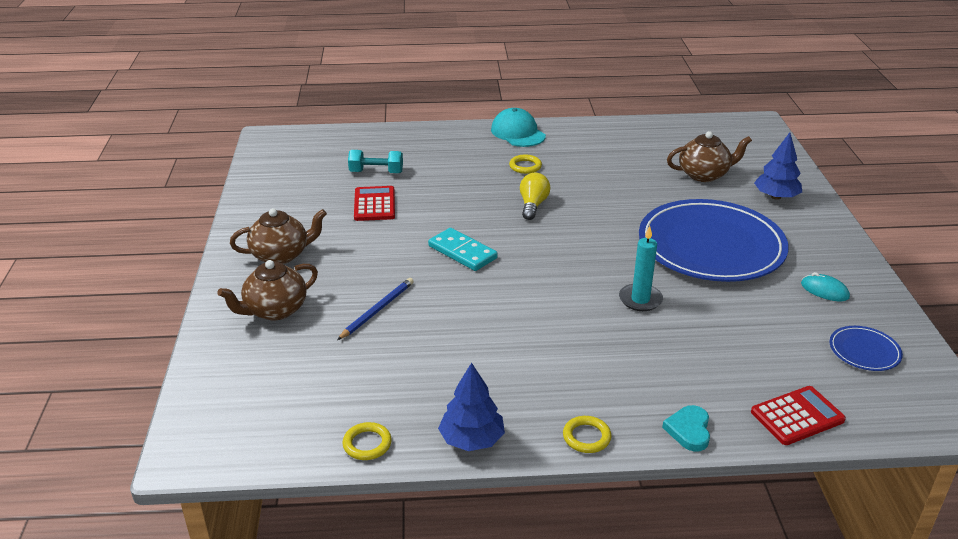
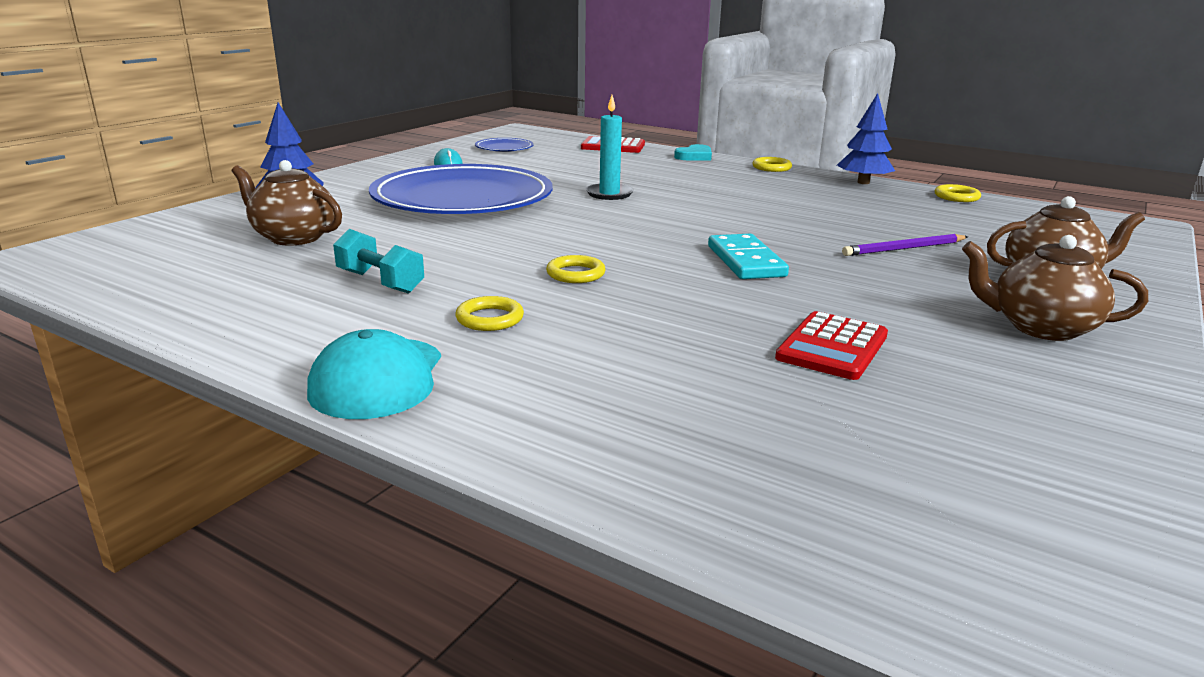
camera: 145 degrees left, 10 degrees down
(376, 172) = (784, 402): turquoise dumbbell -> turquoise dumbbell (380, 282)
(377, 310) = (904, 249): blue pencil -> purple pencil
(533, 205) = (575, 274): yellow light bulb -> yellow ring

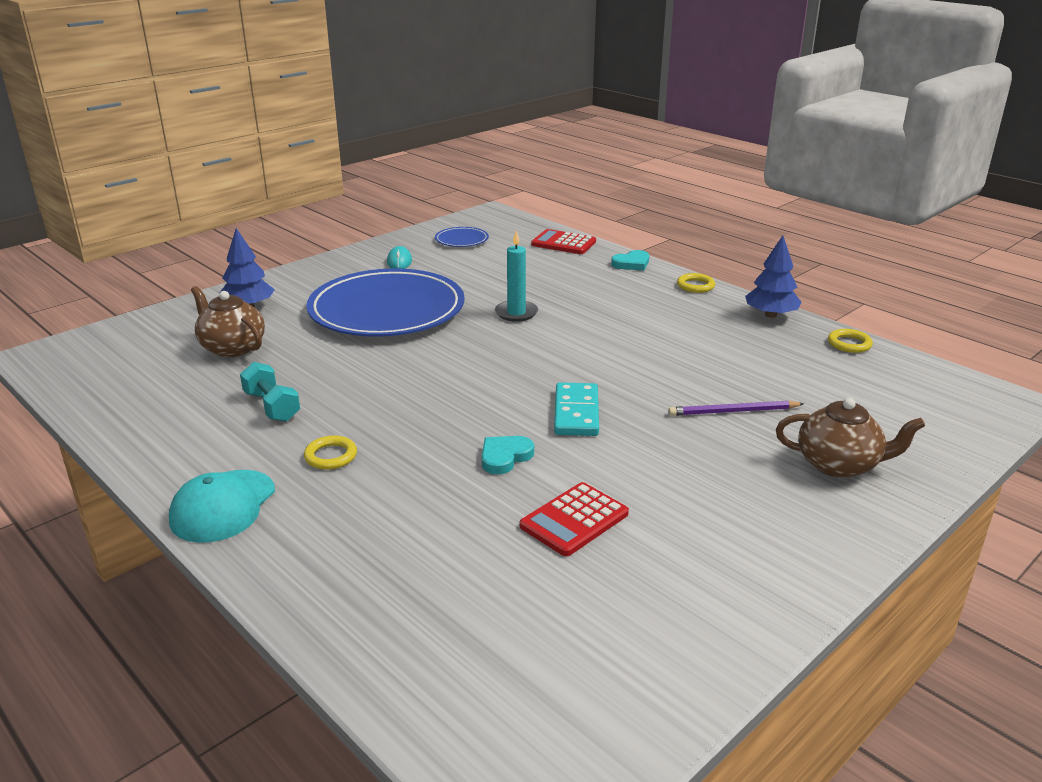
camera: 15 degrees right, 5 degrees up
(575, 274) = (425, 413): yellow ring -> none
(701, 302) = (505, 457): none -> turquoise heart
(1040, 328) = (772, 522): brown teapot -> none

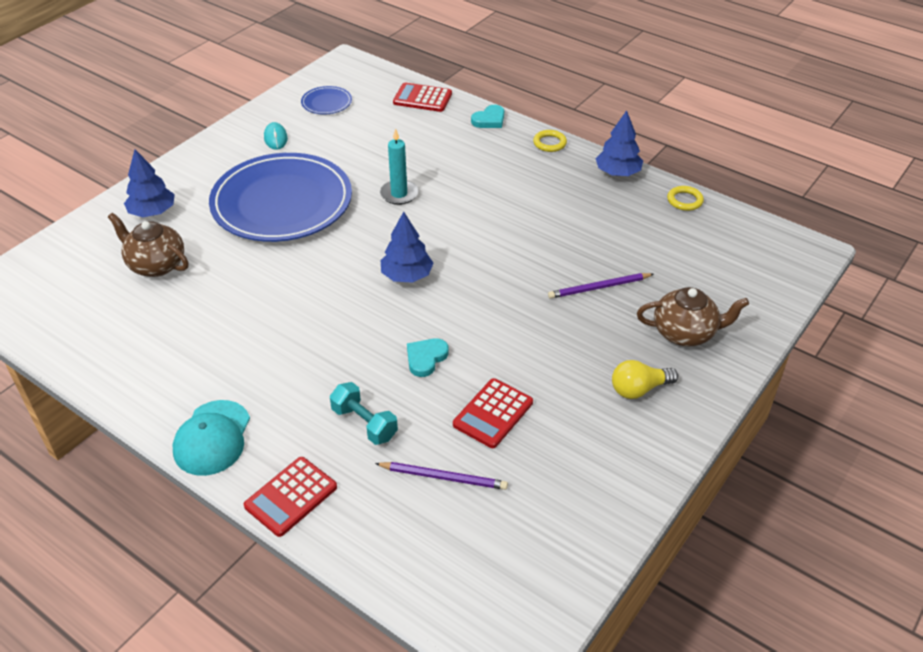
camera: 10 degrees left, 15 degrees up
(272, 407) = (216, 329): turquoise dumbbell -> turquoise dumbbell (364, 423)
(292, 577) = (291, 497): none -> red calculator
(331, 456) = (284, 376): yellow ring -> none
(493, 580) = (444, 477): none -> purple pencil
(504, 380) = (407, 276): none -> blue tree
(576, 413) = (473, 304): turquoise domino -> none
(771, 515) = (639, 389): none -> yellow light bulb

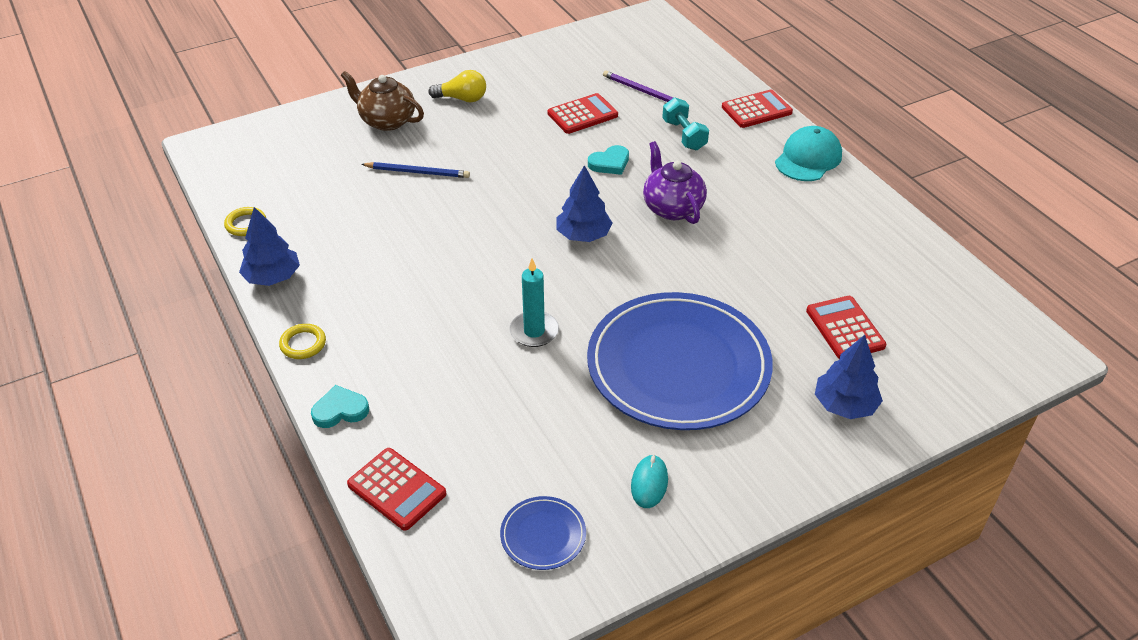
camera: 155 degrees left, 0 degrees up
(156, 265) = (845, 328): brown teapot -> red calculator
(339, 327) = (672, 208): none -> purple teapot
(599, 287) = (418, 172): purple pencil -> blue pencil

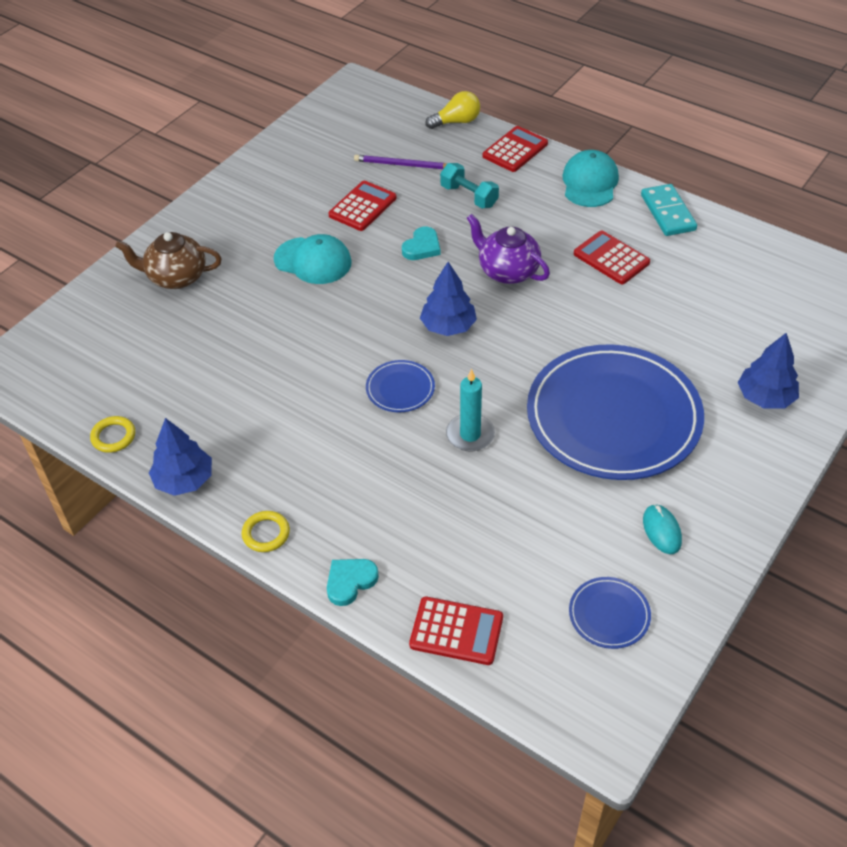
camera: 25 degrees left, 5 degrees up
(418, 172) = (247, 320): blue pencil -> none
(462, 99) = (235, 228): yellow light bulb -> yellow light bulb (456, 122)
(502, 271) = (400, 389): none -> blue plate
(507, 144) = (313, 261): none -> turquoise cap
(845, 328) = (721, 329): red calculator -> red calculator (611, 258)
(867, 208) = (667, 213): none -> turquoise domino

